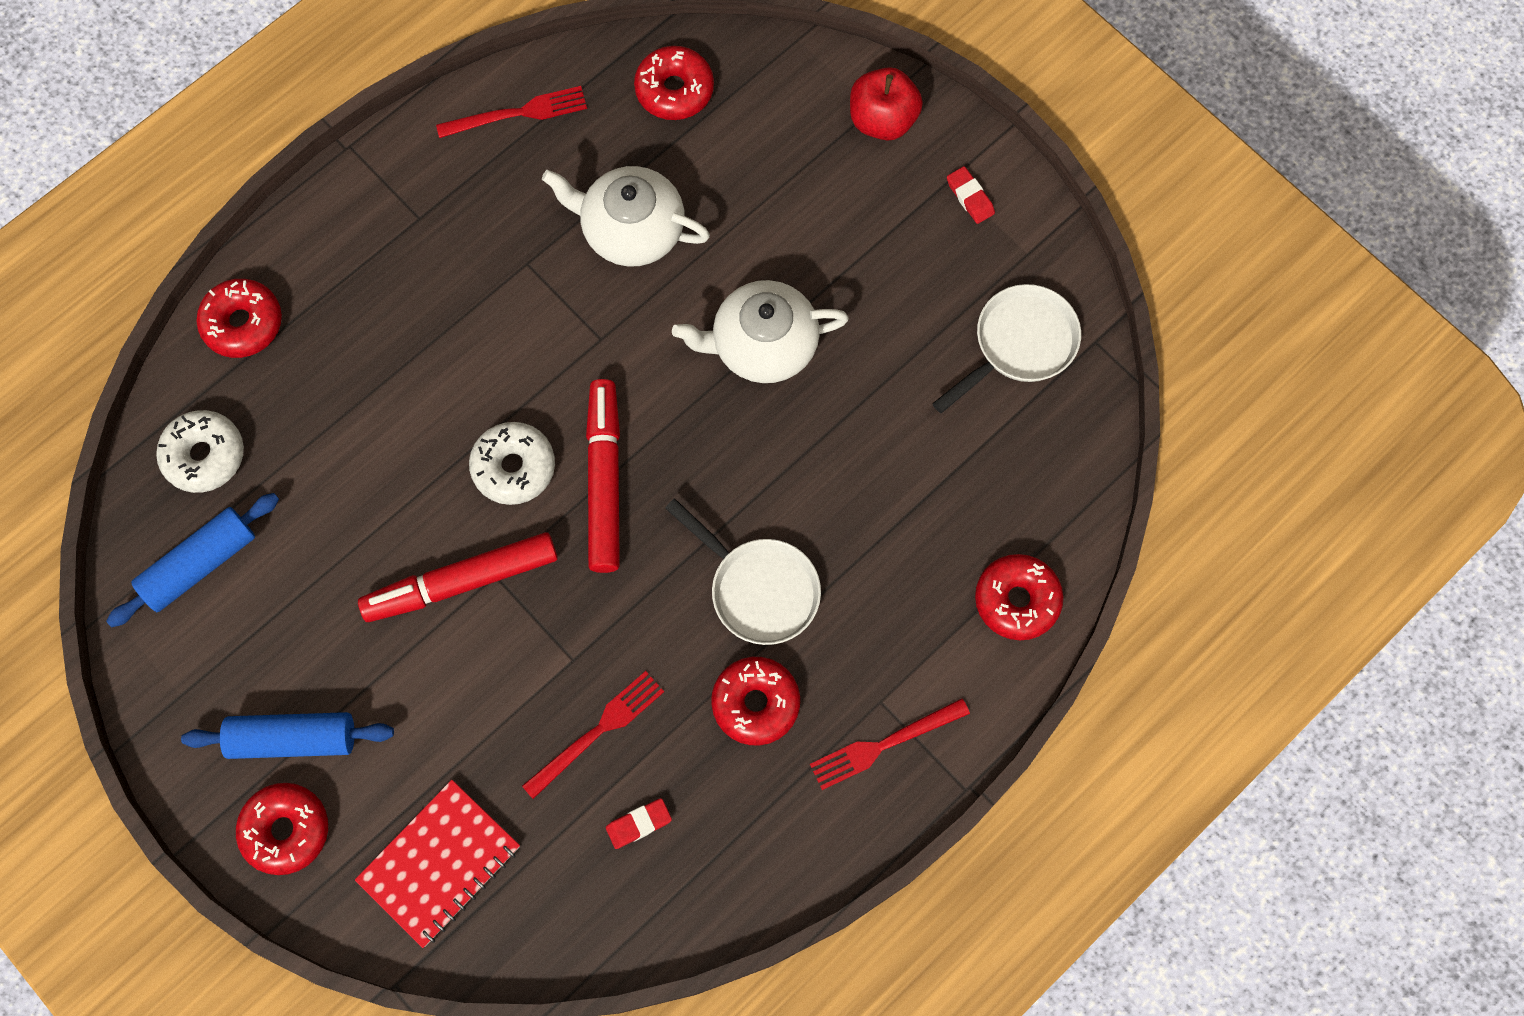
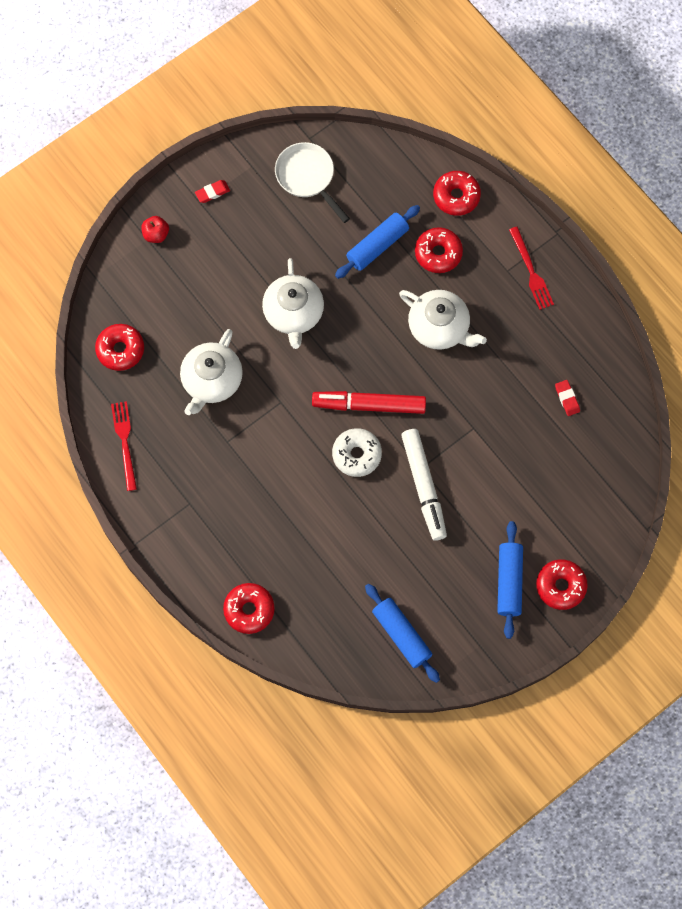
camera: 85 degrees left, 0 degrees up
(204, 455) = (333, 632): white donut -> none
(439, 864) = (583, 503): red notebook -> none
(461, 582) = (424, 486): red marker -> white marker
(598, 731) = (515, 417): red fork -> none
(755, 703) = (504, 334): red donut -> red donut (438, 253)
(758, 588) = (439, 327): white pan -> white teapot
(882, 120) = (156, 234): red apple -> red apple, size x0.64
(903, 471) = (377, 246): none -> blue rolling pin

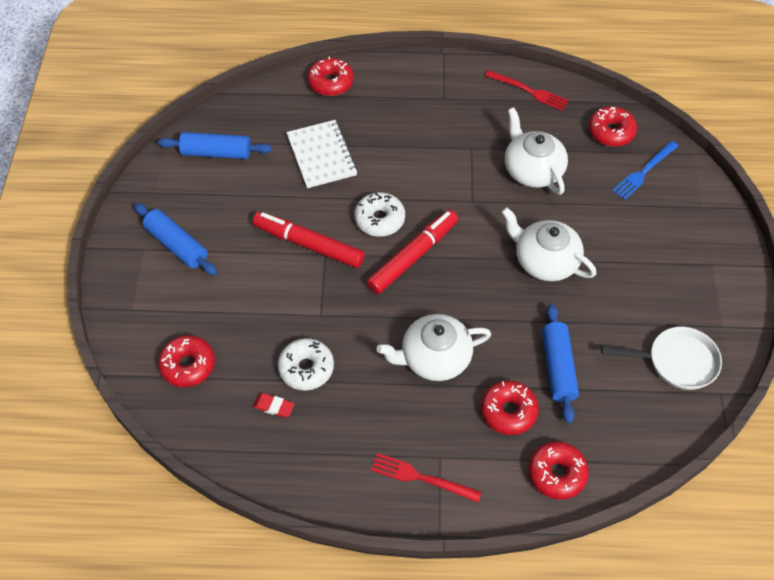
camera: 130 degrees right, 15 degrees down
(145, 300) = (644, 172): none -> blue fork
(156, 234) = (702, 215): red apple -> none
(212, 192) = (715, 279): red eraser -> none
(333, 549) = (321, 155): none -> white notebook
(424, 486) = (308, 245): white marker -> red marker
(522, 402) = (306, 368): none -> white donut
(560, 586) = (134, 276): red donut -> red donut (188, 365)

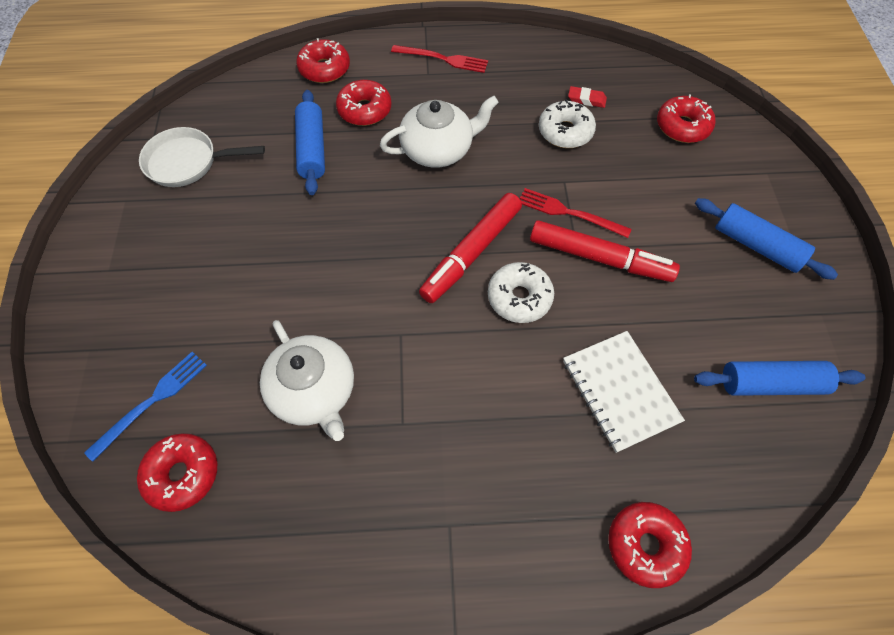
camera: 175 degrees right, 5 degrees up
(529, 91) = (303, 556): red fork -> red fork (569, 213)
(544, 260) = (312, 259): white teapot -> none

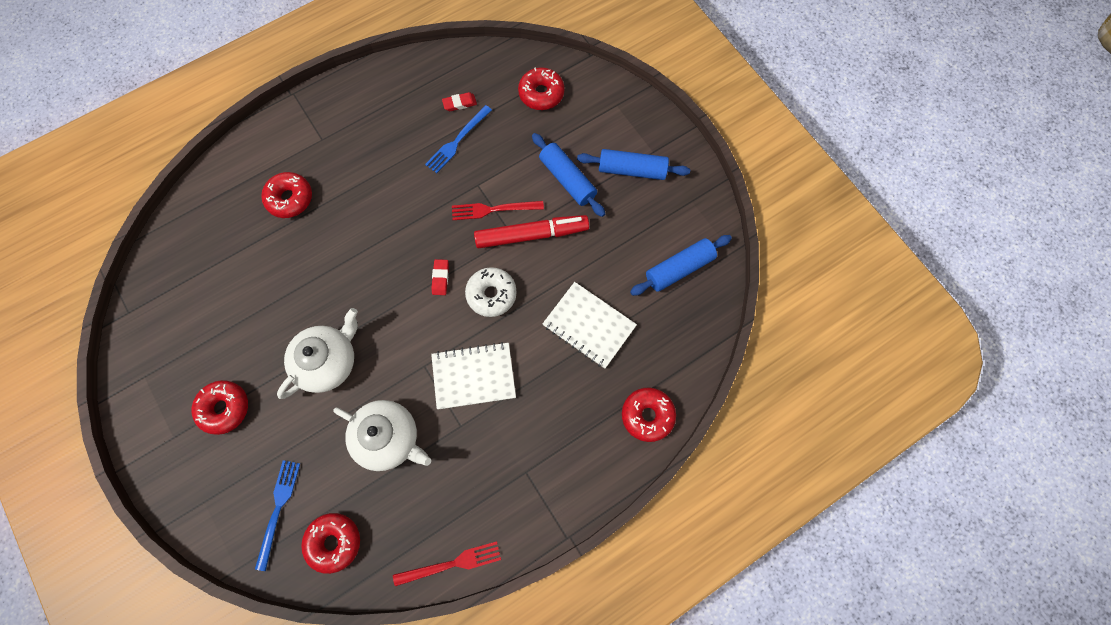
camera: 30 degrees left, 10 degrees up
(188, 162) = (173, 318): white pan -> none
(312, 149) = (269, 255): blue rolling pin -> blue rolling pin (567, 179)
(324, 69) = (232, 176): red donut -> red donut (224, 408)
(438, 149) = (369, 205): white teapot -> white teapot (328, 361)
(443, 59) = (326, 119): red fork -> red fork (451, 564)
(449, 375) = (474, 376): none -> white notebook
(471, 253) = (440, 278): red marker -> red eraser
(565, 132) = (457, 141): white donut -> blue fork

